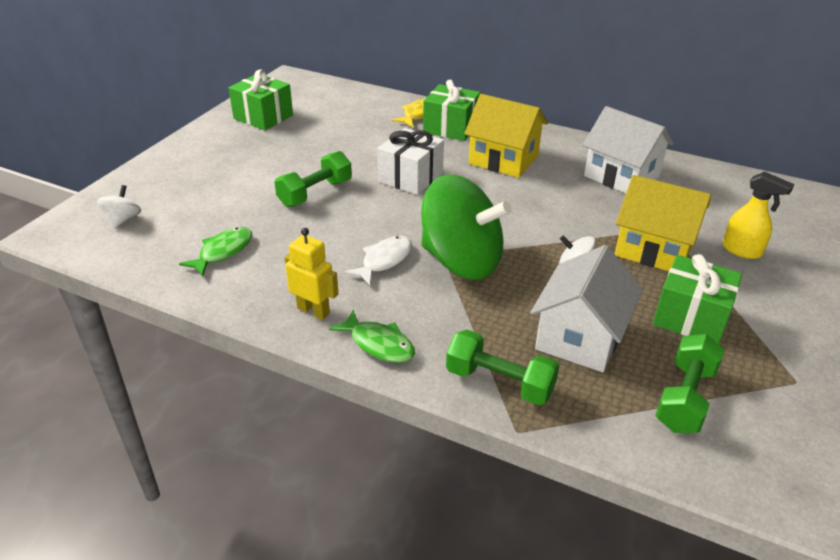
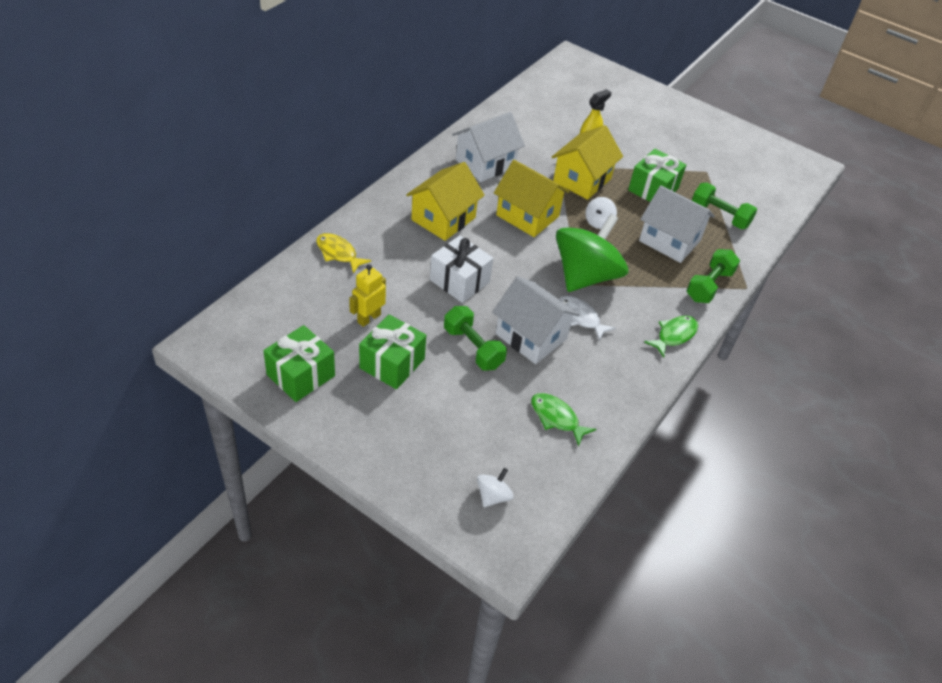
camera: 85 degrees left, 10 degrees up
(123, 220) = (493, 496): white spinning top -> white spinning top turned 105 degrees clockwise
(313, 310) = (637, 366): yellow robot -> yellow robot (368, 318)
(342, 227) = (531, 336): none -> white house
(451, 128) = (374, 237): green gift -> green gift (392, 363)
(547, 211) = (527, 216): none -> yellow house

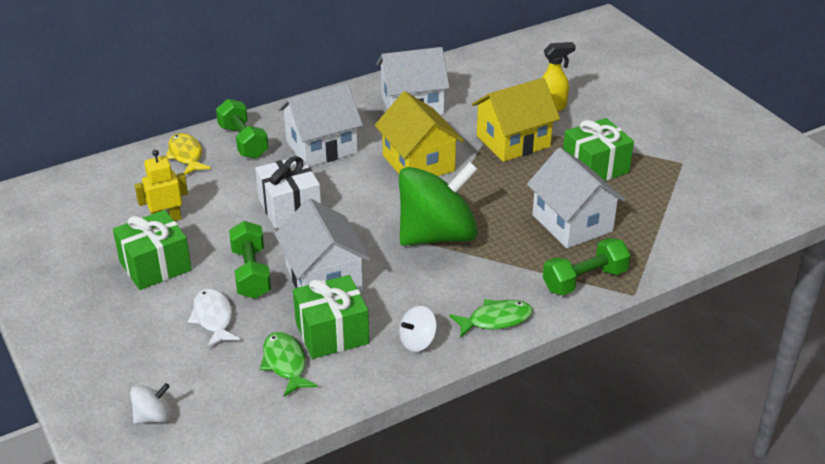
camera: 30 degrees right, 10 degrees down
(301, 375) = (58, 253): green gift -> green gift (332, 333)
(443, 219) = (321, 147): yellow house -> white house
(580, 318) = (396, 274): white fish -> white fish (213, 318)
(598, 222) = (498, 186): white spinning top -> white spinning top (417, 341)
(719, 215) = (661, 211): green dumbbell -> green dumbbell (243, 141)

